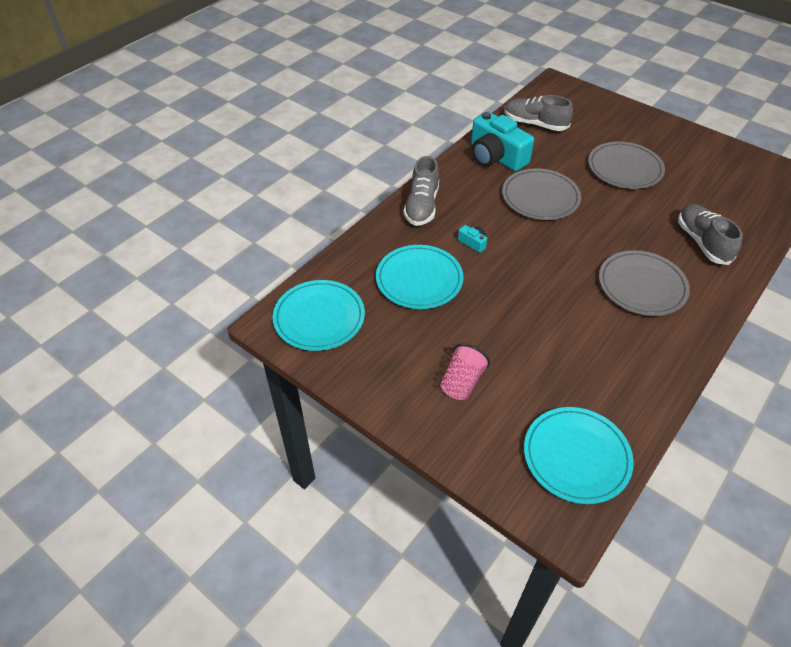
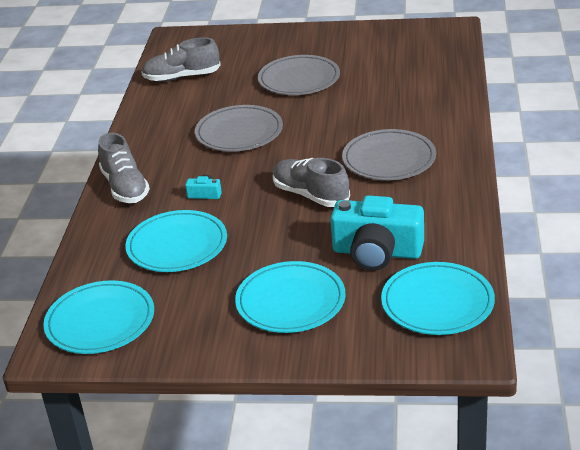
camera: 30 degrees left, 15 degrees down
(462, 382) = (290, 301): pink cup -> turquoise plate
(496, 157) = (166, 118): turquoise camera -> turquoise camera (377, 252)
(702, 242) = (413, 106): grey shoe -> grey shoe (310, 195)

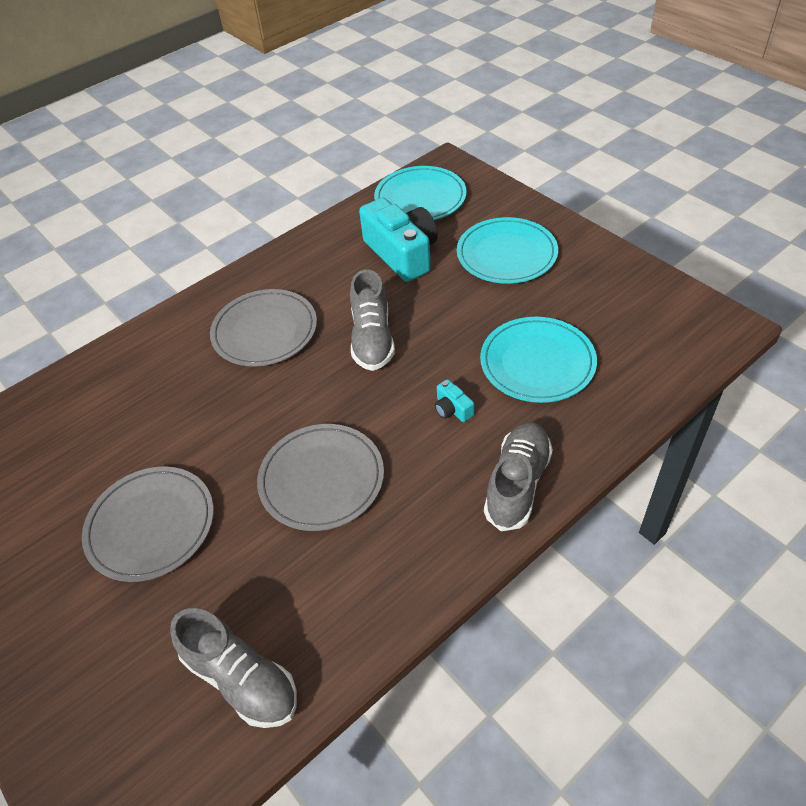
camera: 135 degrees left, 15 degrees up
(100, 321) = (666, 327): turquoise plate -> none

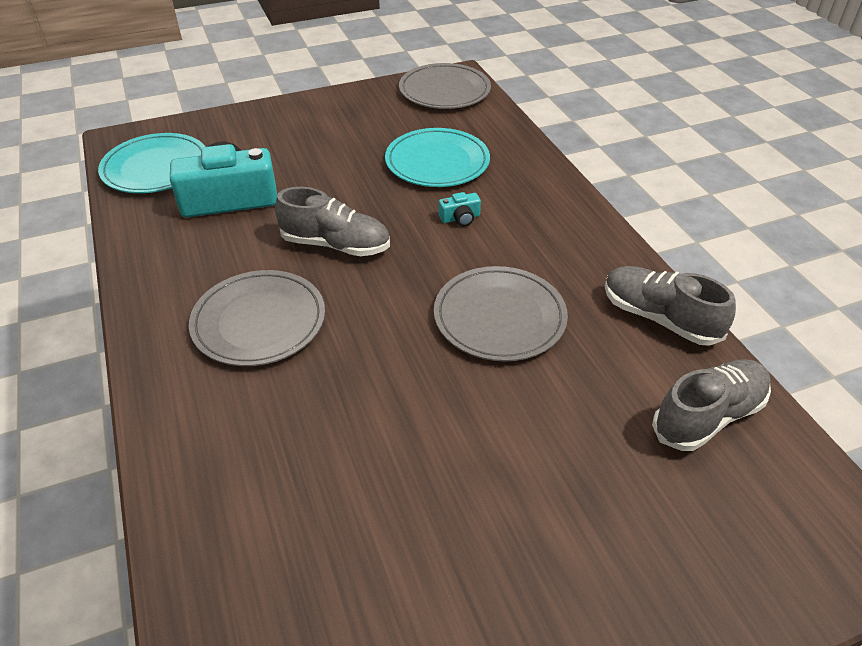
camera: 75 degrees left, 5 degrees down
(151, 525) = (499, 469): grey plate -> grey plate (444, 91)
(506, 254) = (292, 141): turquoise plate -> none
(517, 484) = (558, 205): grey shoe -> grey shoe (659, 318)

